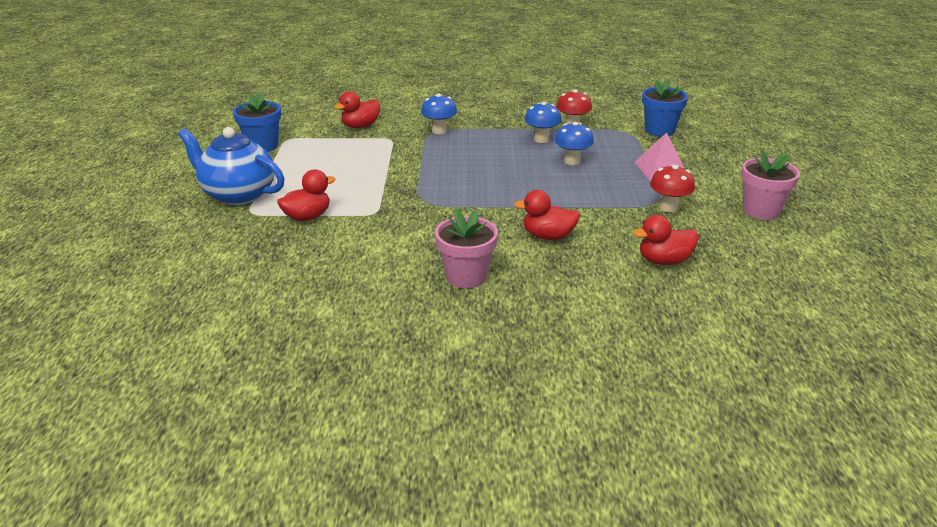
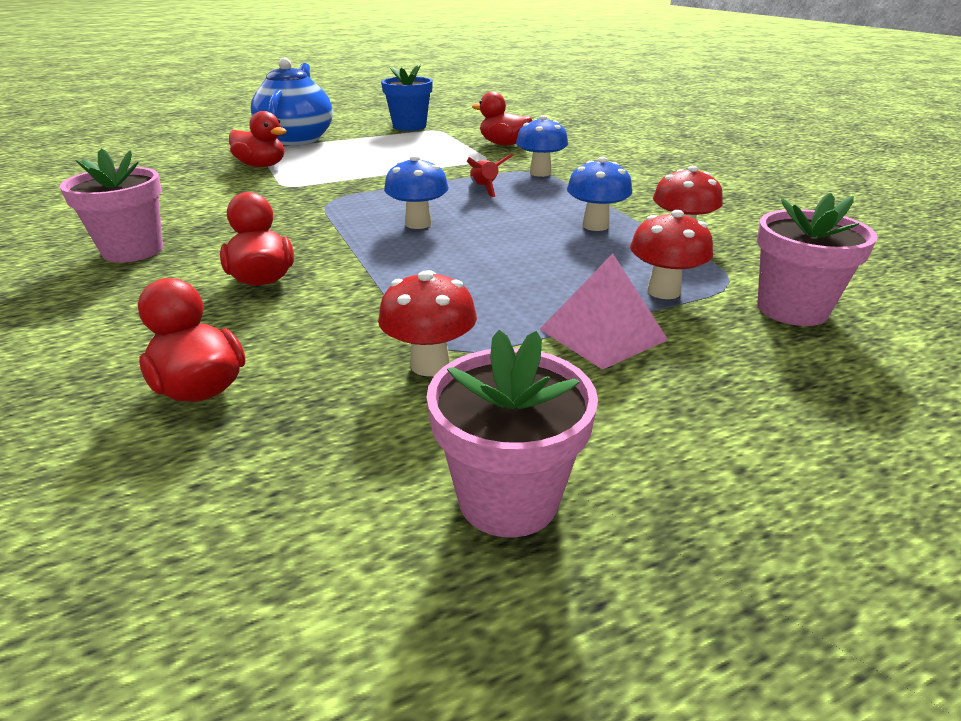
camera: 65 degrees right, 0 degrees up
(453, 152) = (484, 189): none -> red rocket
(572, 161) = (541, 256): blue mushroom -> blue mushroom (418, 224)
(629, 147) = (663, 291): none -> red mushroom
(659, 130) = (792, 309): blue flower pot -> pink flower pot

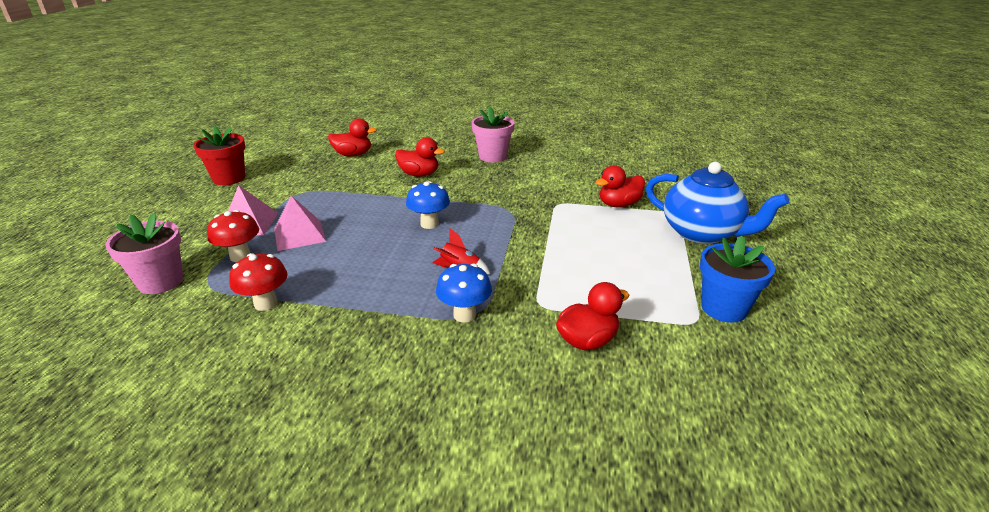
camera: 125 degrees right, 0 degrees up
(430, 365) = (299, 186): red mushroom -> none
(508, 498) = (229, 178): pink flower pot -> red flower pot
(560, 281) = (299, 235): none -> pink pyramid
(595, 226) = (333, 281): blue mushroom -> none

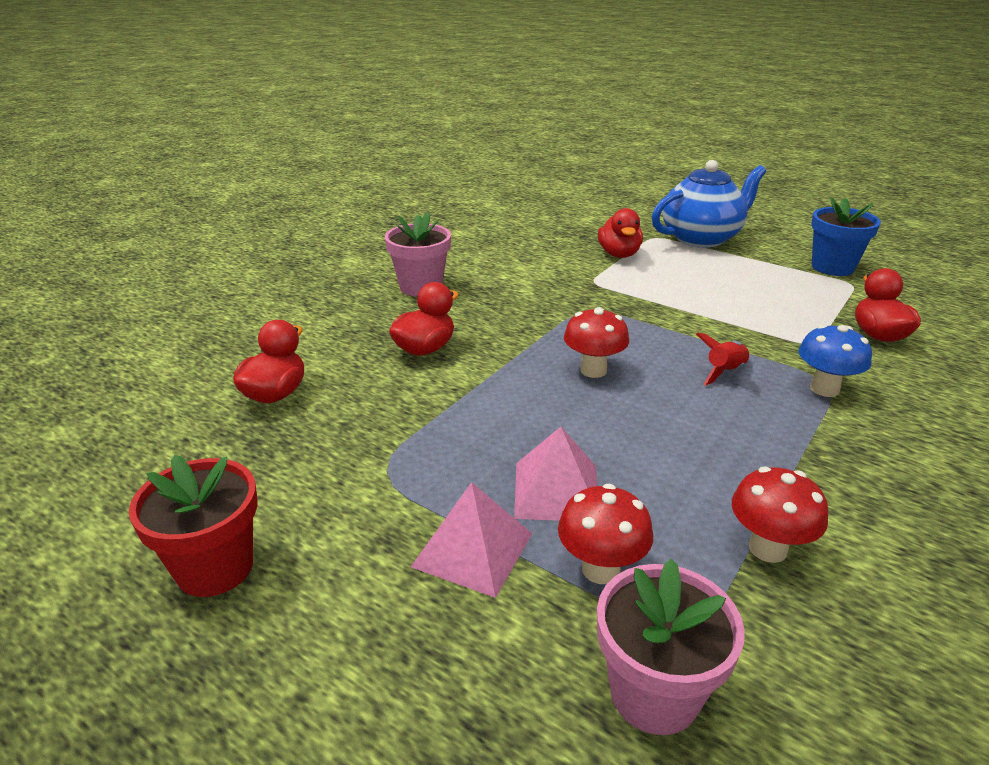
camera: 65 degrees left, 0 degrees up
(429, 224) = (593, 370): blue mushroom -> red mushroom

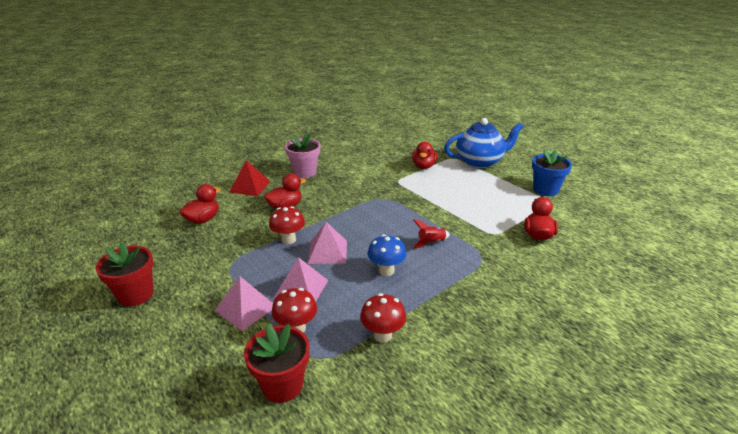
camera: 15 degrees right, 0 degrees up
(332, 323) = (250, 186): none -> red pyramid
(558, 415) = (327, 251): none -> pink pyramid
(593, 370) = (362, 231): red mushroom -> red mushroom (288, 240)
(654, 693) = (282, 385): pink flower pot -> red flower pot
(824, 389) = (479, 261): blue mushroom -> blue mushroom (386, 271)

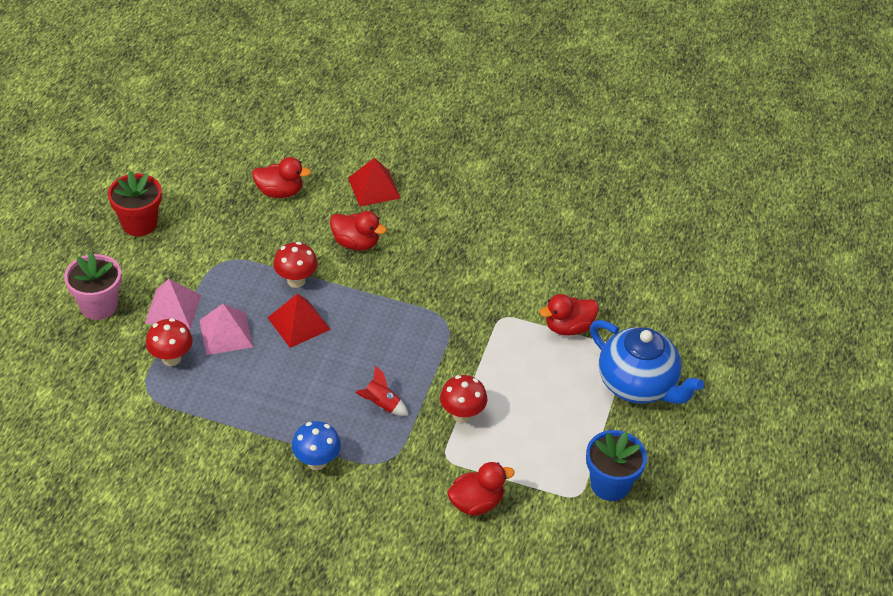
camera: 55 degrees right, 15 degrees up
(282, 385) = (104, 383): red flower pot -> none
(304, 172) = (448, 217): pink flower pot -> pink flower pot (99, 306)
(327, 251) = (299, 323): pink pyramid -> red pyramid
(382, 335) = (203, 424): red mushroom -> red mushroom (462, 415)
(386, 271) = (300, 386): blue mushroom -> blue mushroom (316, 461)

